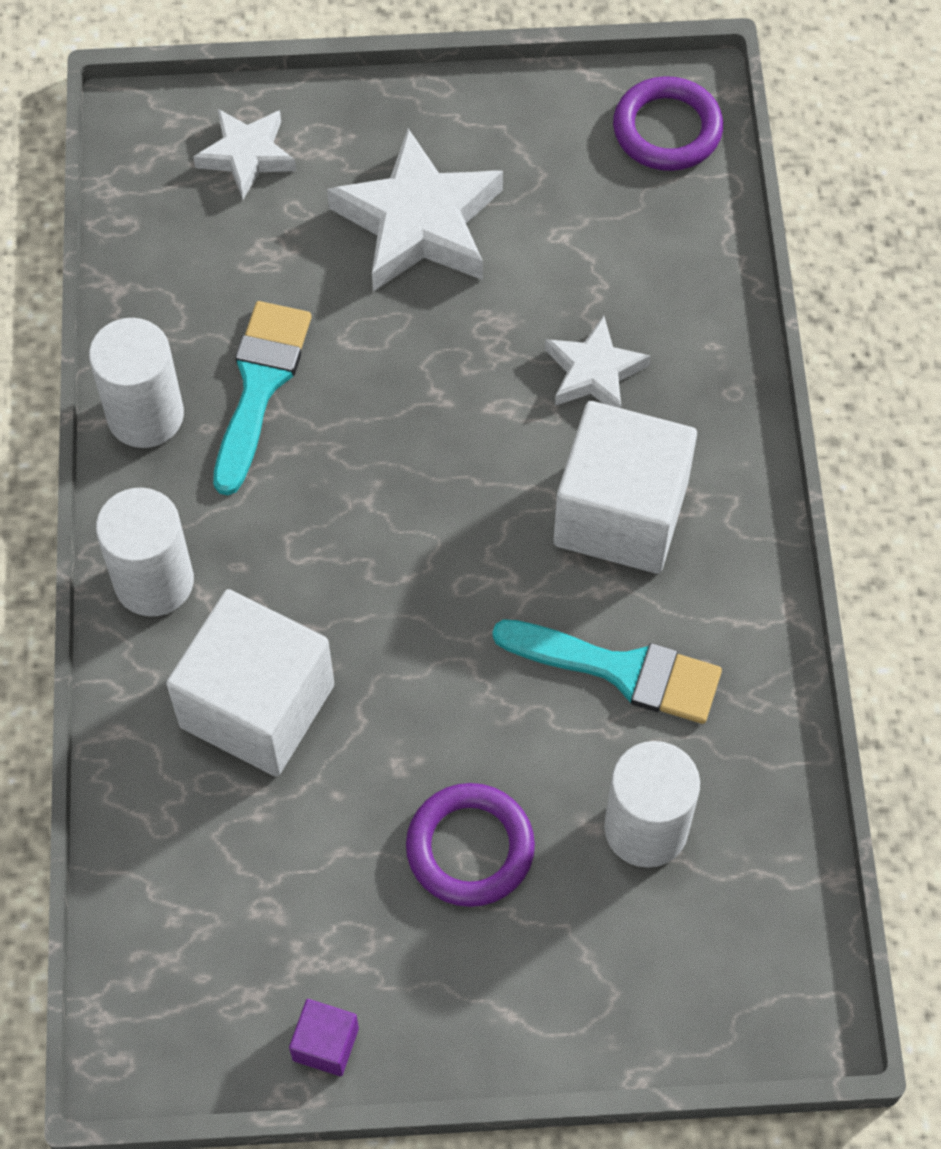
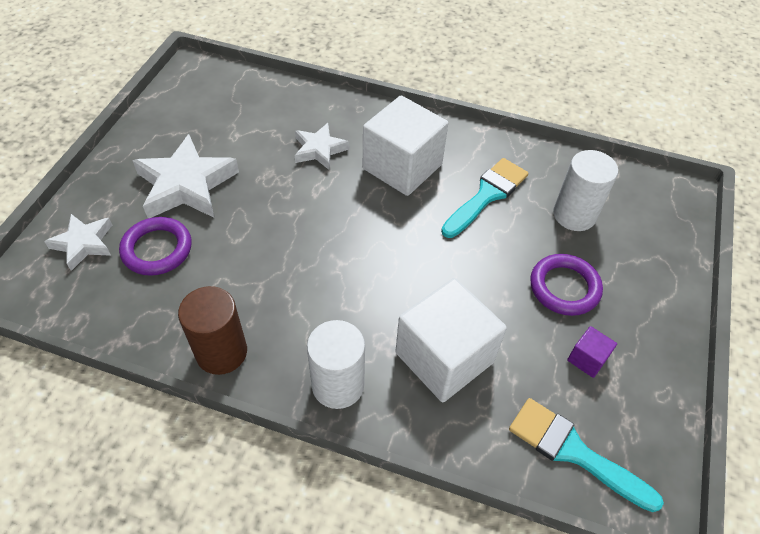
camera: 70 degrees left, 10 degrees down
(145, 415) = (221, 352): white cylinder -> brown cylinder
(259, 386) = (239, 288): turquoise brush -> turquoise brush (574, 452)
(325, 1044) = (664, 393): purple cube -> purple cube (587, 359)
(667, 129) = (205, 81): purple ring -> purple ring (157, 249)

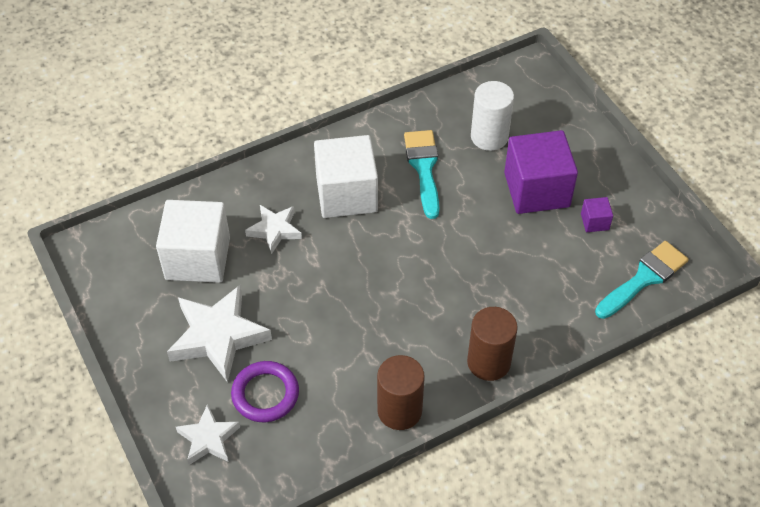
camera: 45 degrees left, 0 degrees up
(338, 385) = (488, 362): white cylinder -> brown cylinder
(444, 357) = (524, 291): white cube -> white cube (198, 258)
(564, 287) = (536, 190): purple ring -> purple cube
(574, 452) = (643, 278): turquoise brush -> turquoise brush turned 150 degrees clockwise

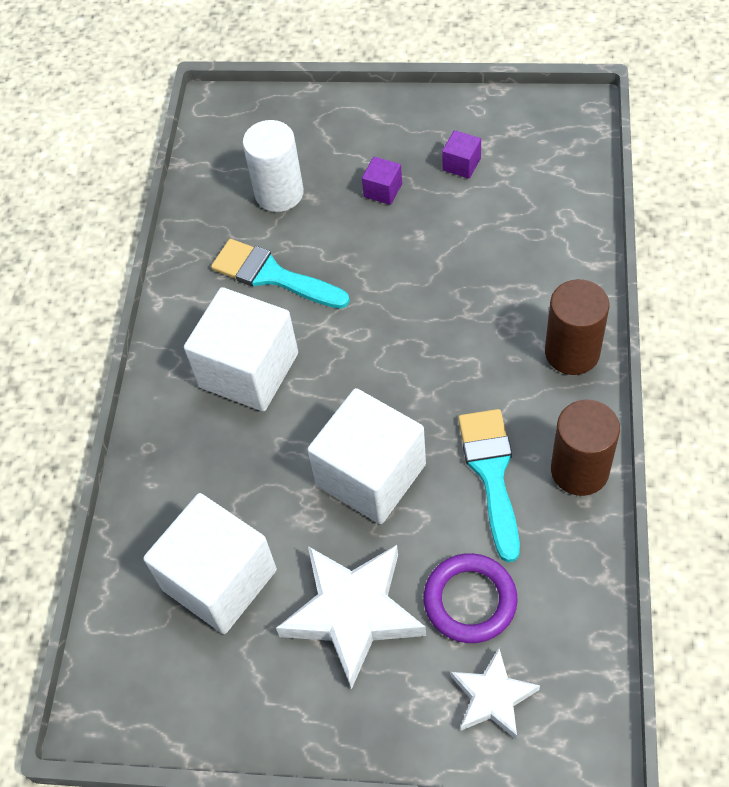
camera: 50 degrees left, 5 degrees up
(274, 230) = (242, 472): white star -> none
(317, 296) = (371, 475): none -> white cube
(536, 190) = (383, 190): purple cube -> purple cube, size x0.43
(643, 278) = (560, 163): turquoise brush -> turquoise brush (491, 474)

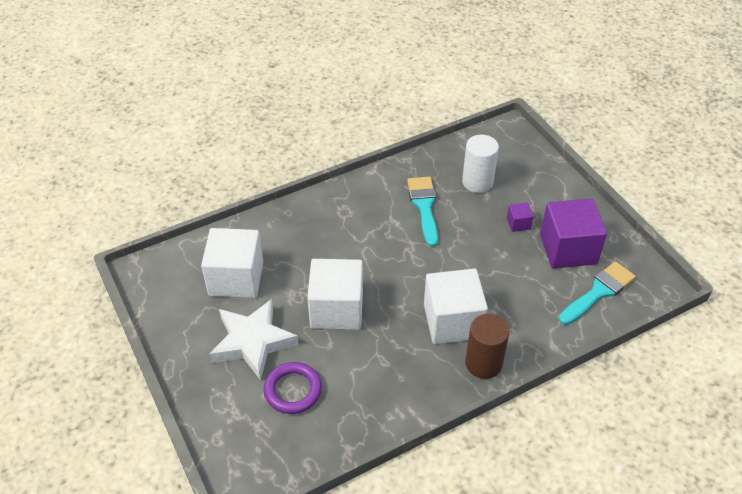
camera: 50 degrees right, 10 degrees down
(249, 370) = (360, 227): white cube -> white cube (452, 321)
(461, 164) = (568, 249): purple cube -> purple cube, size x2.34
(491, 474) = (375, 363): turquoise brush -> turquoise brush (598, 292)
(492, 697) = (244, 428): white star -> none
(579, 470) = (408, 404): brown cylinder -> none

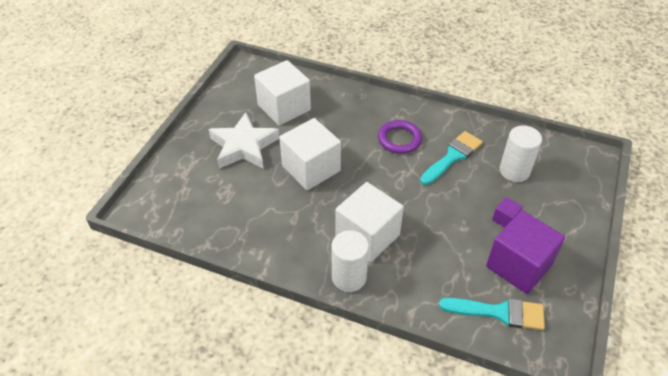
camera: 50 degrees right, 0 degrees up
(293, 390) = (226, 188): purple ring -> purple ring (399, 139)
(483, 363) = (349, 277): brown cylinder -> white cylinder

